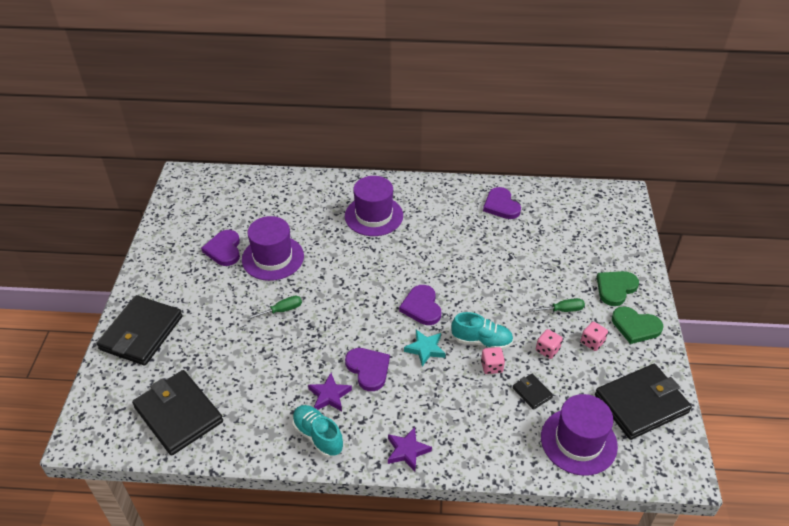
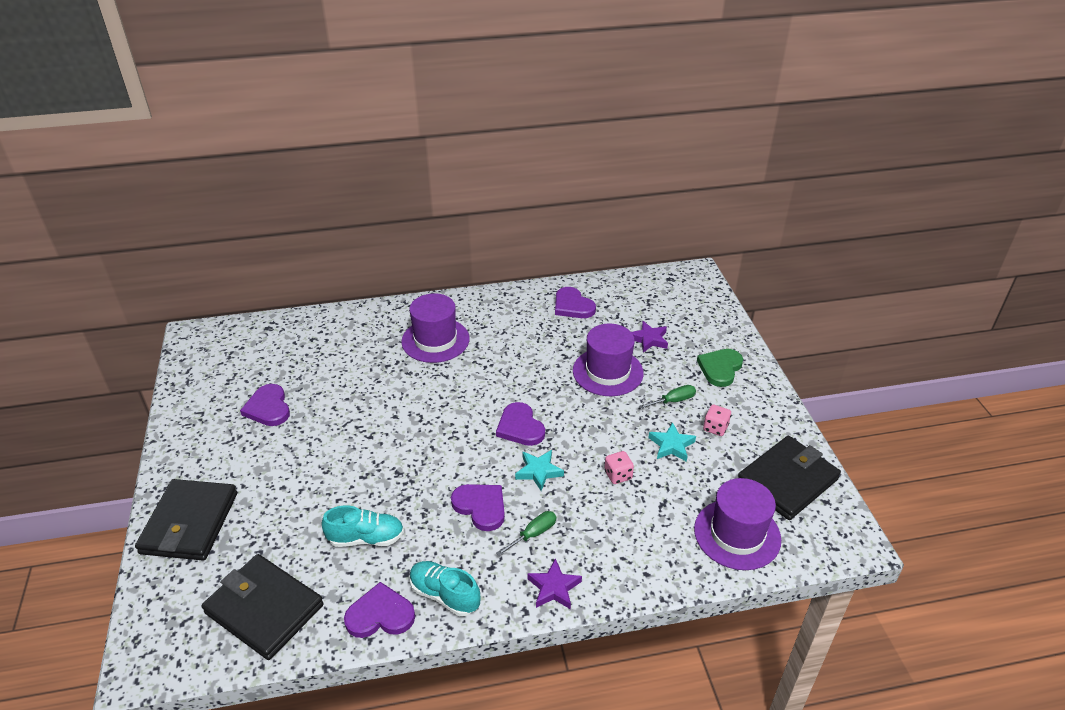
camera: 15 degrees left, 5 degrees down
(263, 440) = (380, 615): none -> purple heart
(273, 258) = (330, 406): purple hat -> purple hat (608, 372)
(282, 310) = (359, 462): green screwdriver -> green screwdriver (533, 534)
(329, 395) = (444, 546): purple star -> purple star (649, 339)
(481, 341) = (598, 450): turquoise shoe -> turquoise shoe (366, 538)
(532, 392) = (670, 493): black wallet -> none
(547, 350) = (671, 445): pink dice -> turquoise star
(635, 326) = (754, 403): green heart -> none

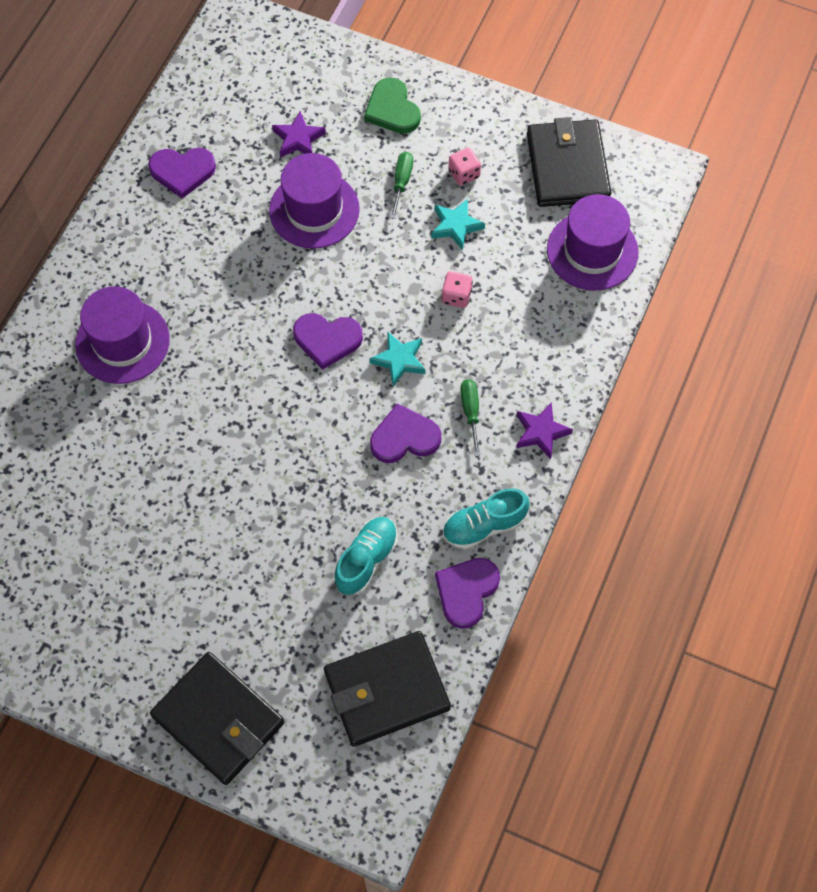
camera: 55 degrees left, 25 degrees up
(268, 408) = (95, 570): purple heart -> none

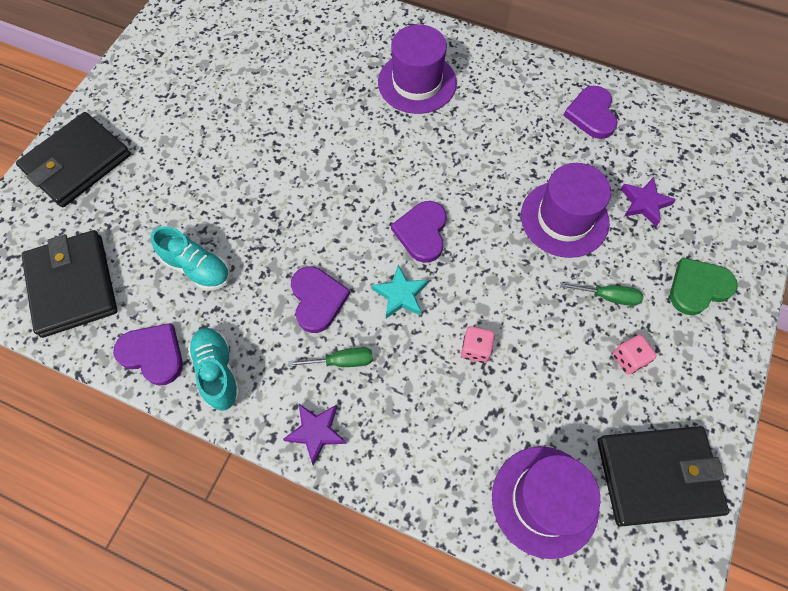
camera: 90 degrees right, 0 degrees up
(456, 226) = (561, 350): turquoise star -> none

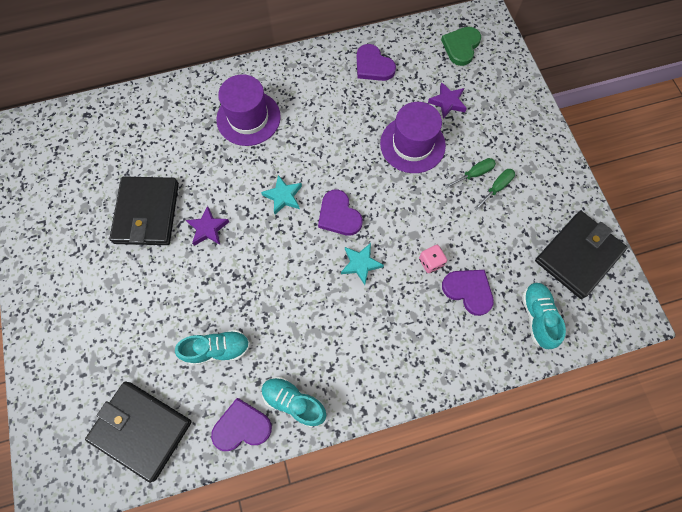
camera: 40 degrees left, 5 degrees up
(77, 163) = (58, 346): black wallet -> black wallet (147, 213)
(316, 432) = (385, 386): purple star -> purple star (208, 228)
(317, 299) = (314, 307): purple heart -> purple heart (468, 291)
(342, 361) = (363, 332): green screwdriver -> green screwdriver (496, 188)
(384, 176) = (283, 196): none -> turquoise star
(545, 501) = (537, 317): purple hat -> turquoise shoe
(628, 359) = (513, 202): pink dice -> none
(698, 287) = (514, 132): green heart -> green heart (461, 47)

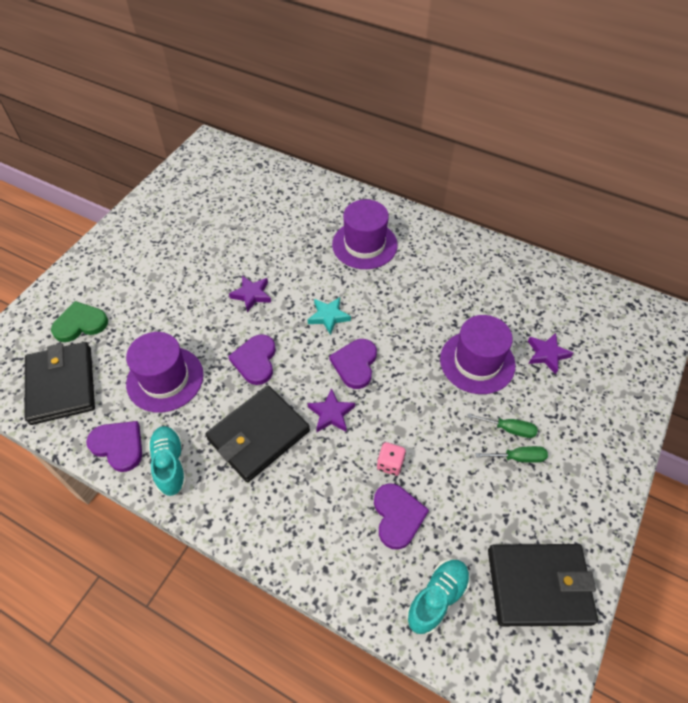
camera: 45 degrees right, 15 degrees down
(147, 213) = (225, 252): black wallet -> black wallet (258, 435)
(217, 349) = (165, 379): turquoise shoe -> purple hat
(360, 264) = (331, 414): turquoise star -> purple star
(373, 66) = (508, 279): purple heart -> purple heart (255, 360)
(461, 47) = (610, 321): green heart -> green heart (80, 324)

